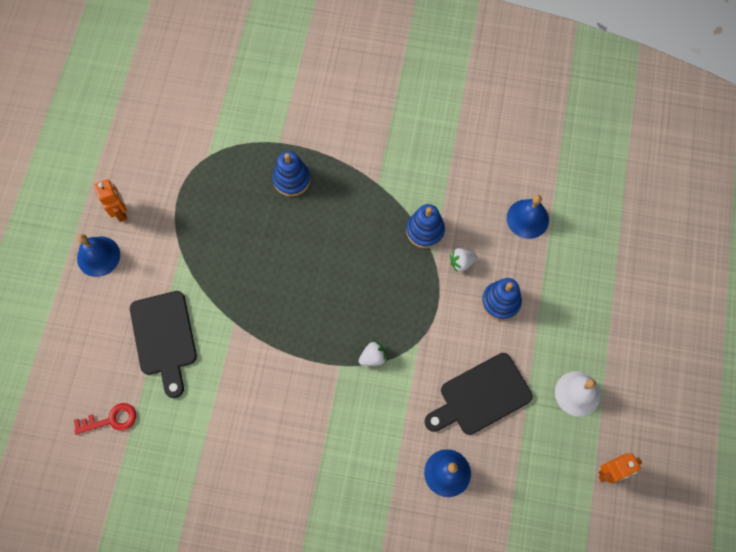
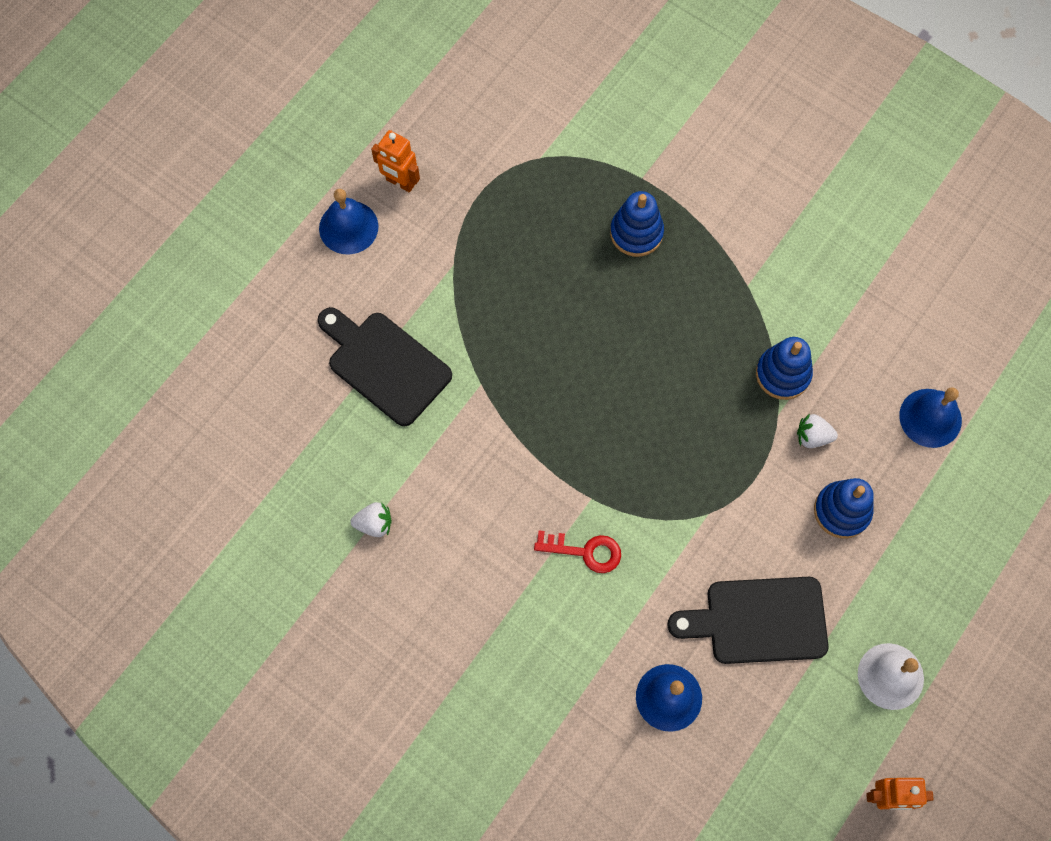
camera: 25 degrees right, 0 degrees up
(111, 419) = (276, 437): red key -> red key (585, 551)
(120, 212) = (400, 182): orange robot -> orange robot turned 120 degrees clockwise
(164, 338) = (385, 364): black cutting board -> black cutting board turned 120 degrees clockwise
(373, 357) = (639, 507): white strawberry -> white strawberry (374, 524)

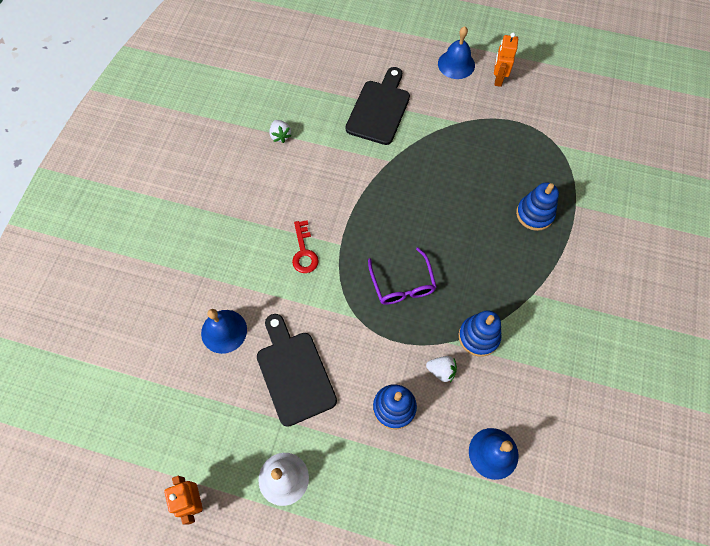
camera: 70 degrees right, 5 degrees down
(680, 439) = (402, 284): none -> purple glasses
(812, 436) = (441, 371): white strawberry -> white strawberry turned 120 degrees clockwise

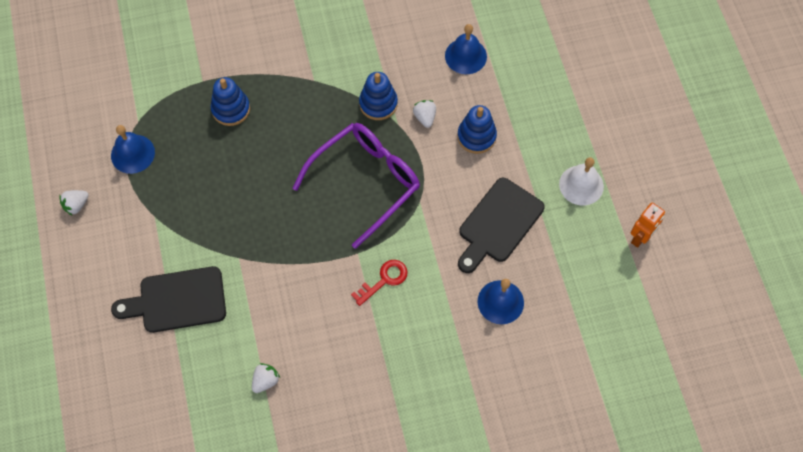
camera: 120 degrees left, 0 degrees up
(402, 284) = (366, 182): purple glasses -> purple glasses, size x1.69
(456, 64) = (74, 254): blue bell -> blue bell (132, 154)
(498, 79) = (76, 205): orange robot -> white strawberry

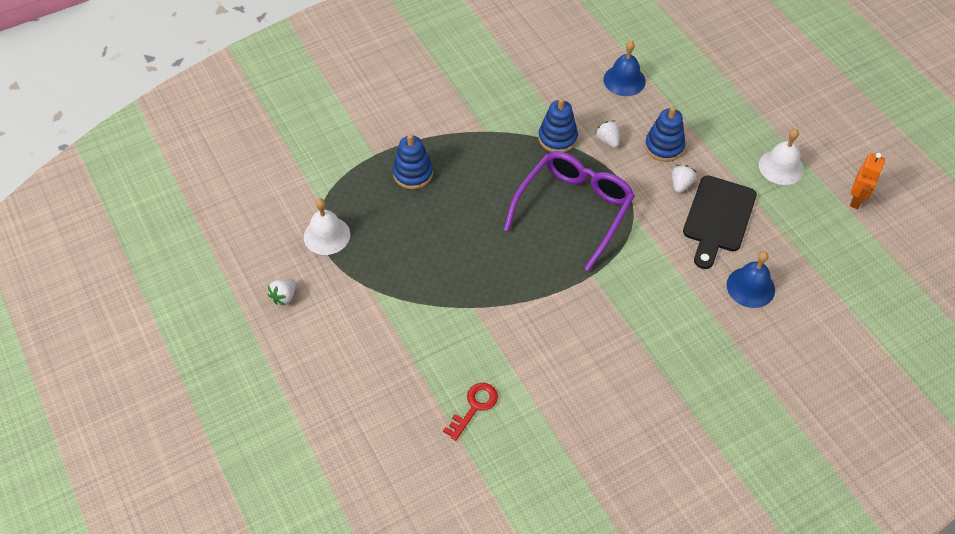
camera: 15 degrees left, 10 degrees down
(132, 154) = (327, 235): blue bell -> white bell
(177, 300) = (424, 362): black cutting board -> none
(265, 381) = (546, 417): white strawberry -> white strawberry (681, 185)
(384, 280) = (628, 294): red key -> red key (474, 407)

